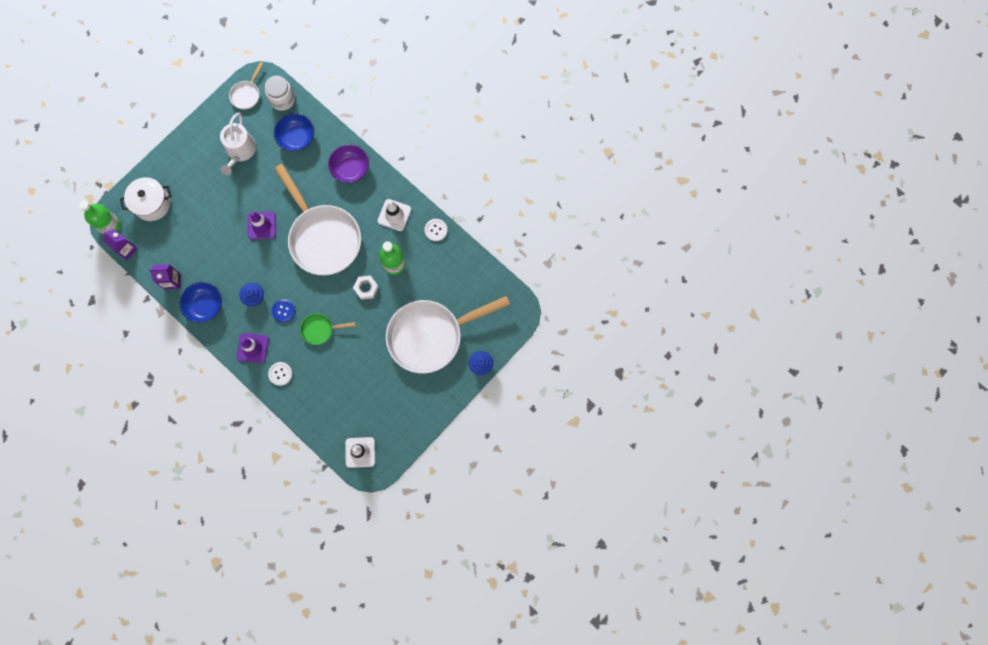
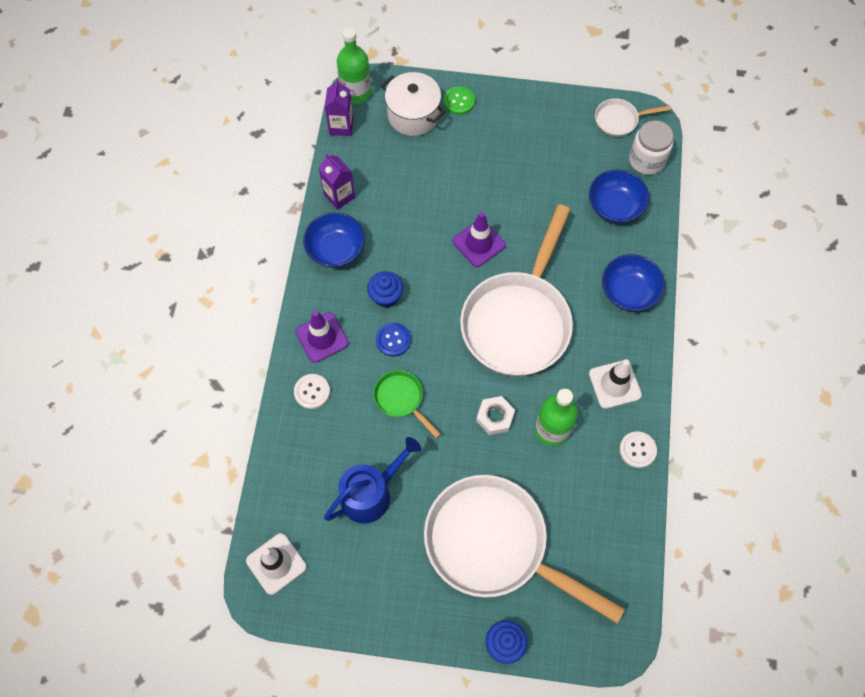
camera: 55 degrees right, 10 degrees down
(163, 172) = (459, 101): none -> green button
(240, 151) = (548, 159): white watering can -> none
(350, 169) = (629, 292): purple bowl -> blue bowl
(359, 379) = (371, 493): none -> blue watering can

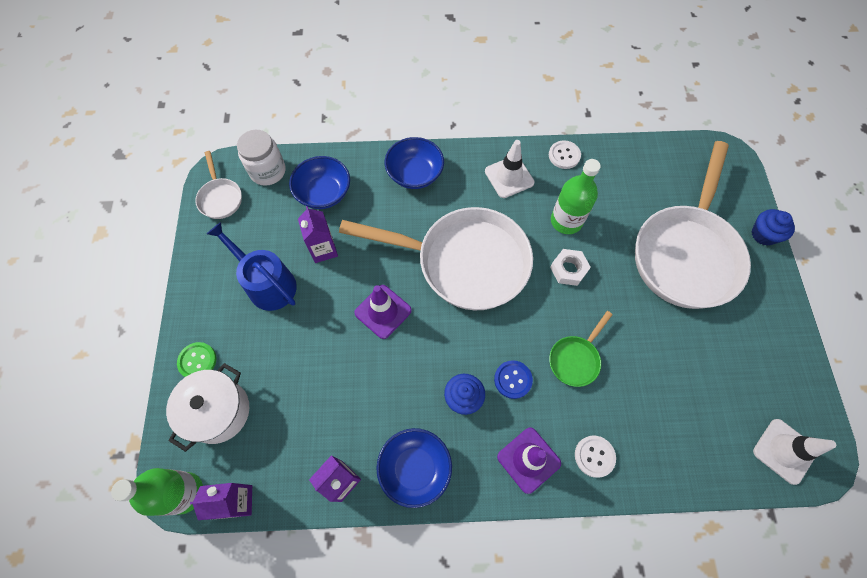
camera: 100 degrees left, 0 degrees up
(371, 493) = (680, 370): blue watering can -> blue watering can (267, 284)
(550, 201) = (323, 249): none -> purple carton

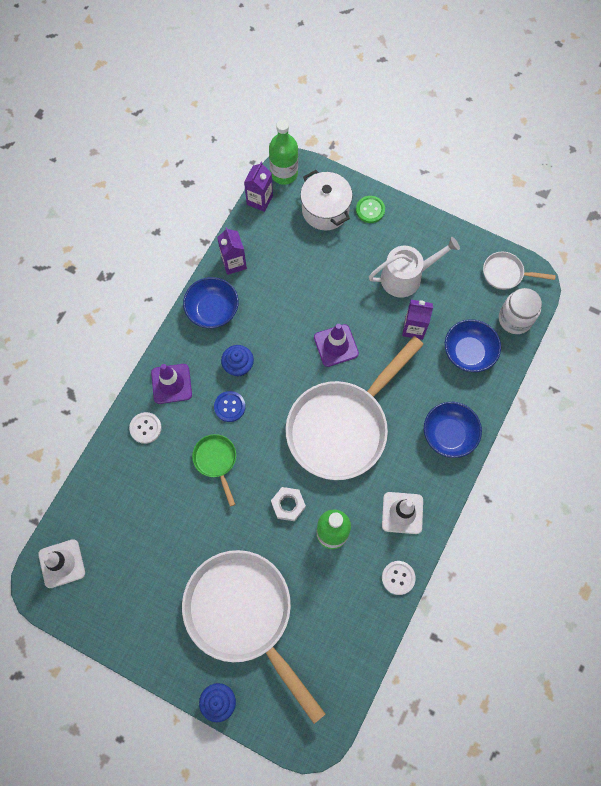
camera: 120 degrees right, 5 degrees up
(267, 284) = (406, 277): blue watering can -> white watering can

